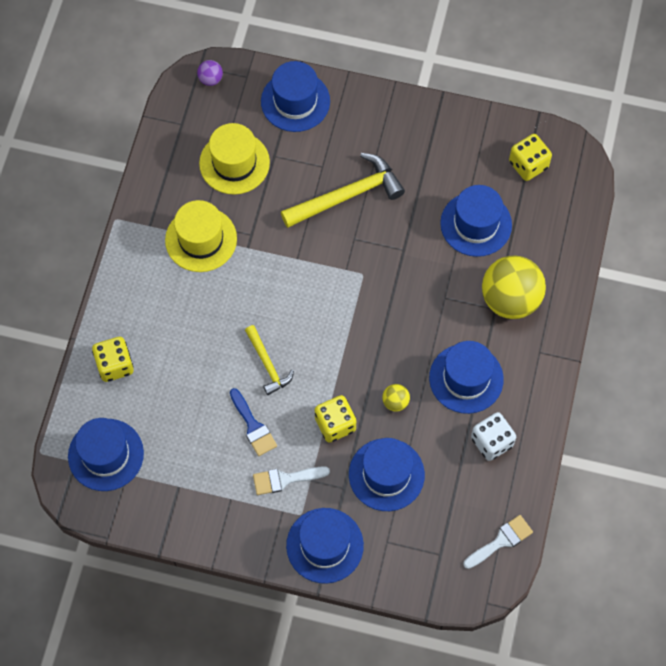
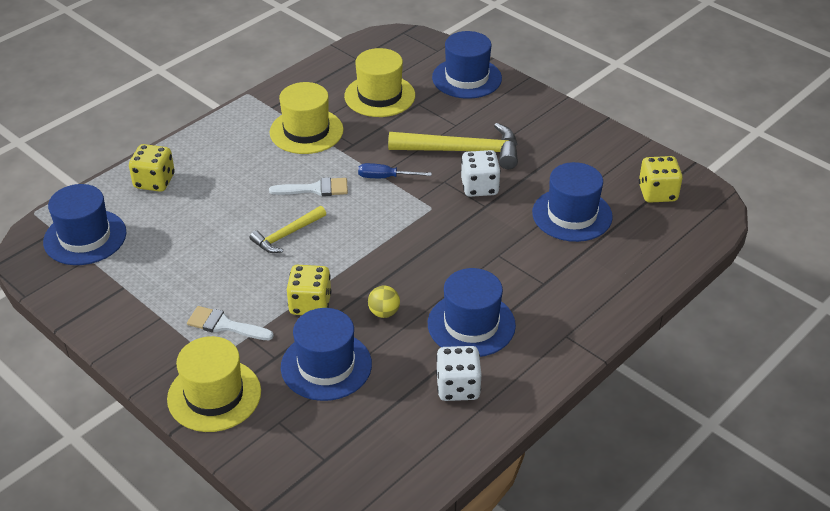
camera: 30 degrees right, 25 degrees down
(210, 79) = (405, 42): purple ball -> none
(253, 426) = (232, 273): blue brush -> none
(267, 364) = (286, 235): yellow hammer -> yellow hammer turned 45 degrees clockwise
(304, 259) = (385, 177): none -> blue screwdriver
(324, 545) = (214, 395): blue hat -> yellow hat
(386, 231) = (479, 187): none -> white dice
(501, 541) = (400, 479): white brush -> white brush (315, 189)
(510, 299) = (565, 282): yellow ball -> none

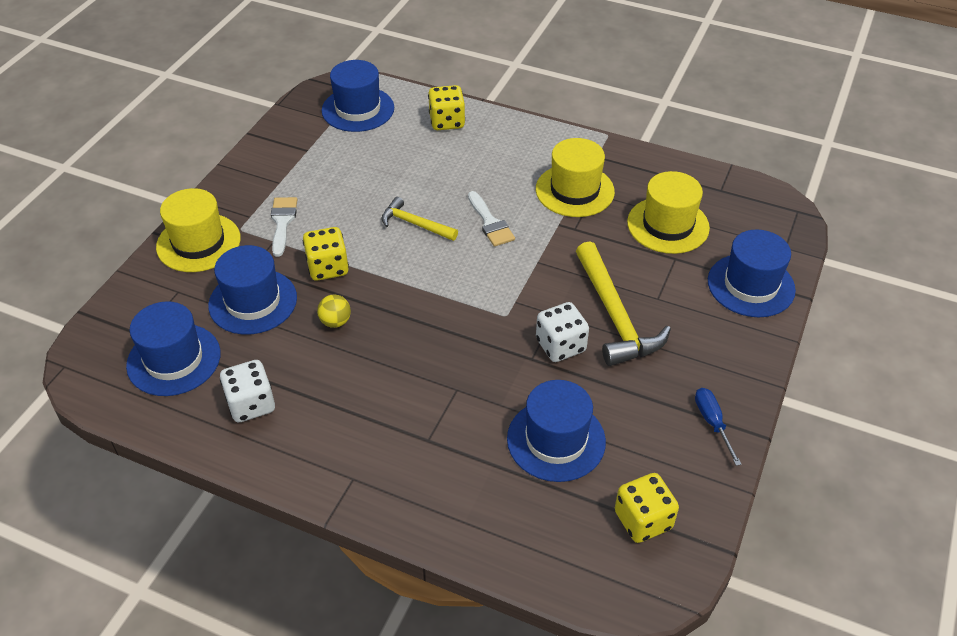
camera: 70 degrees right, 5 degrees up
(385, 177) = (535, 267): blue screwdriver -> blue screwdriver (712, 423)
(471, 324) = (342, 393): blue hat -> blue hat (174, 359)

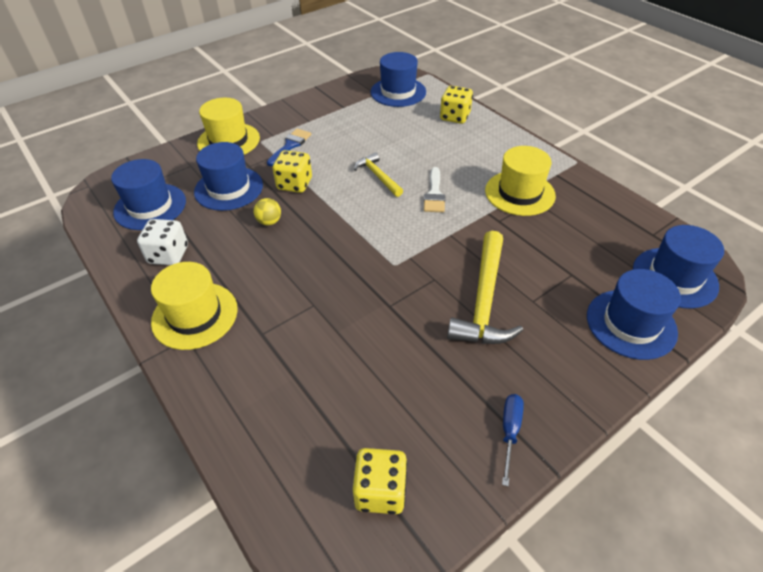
camera: 30 degrees right, 0 degrees up
(282, 222) = (290, 145): white brush -> blue brush
(556, 440) = (359, 381): blue hat -> blue hat (674, 277)
(560, 346) = (420, 305): white dice -> none
(668, 225) = (583, 245): yellow hat -> yellow hat (195, 315)

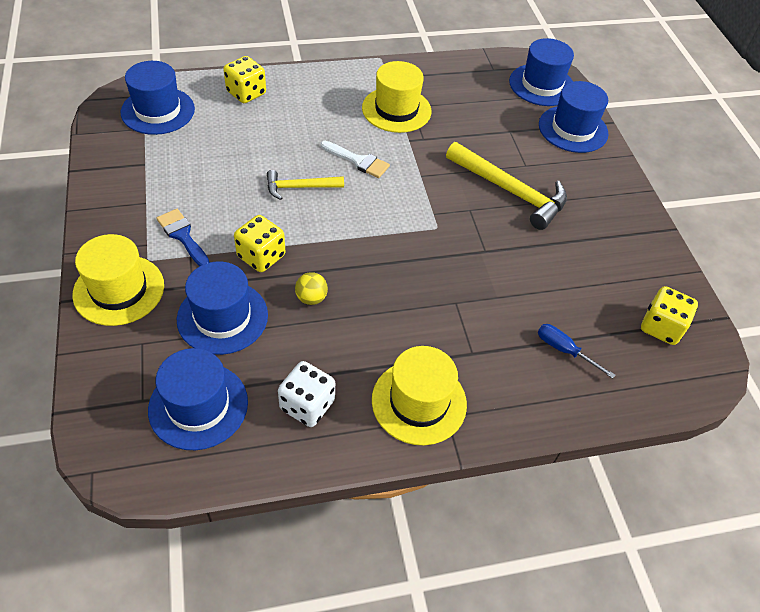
camera: 70 degrees left, 5 degrees up
(509, 432) = (638, 236): blue screwdriver -> blue screwdriver (564, 350)

